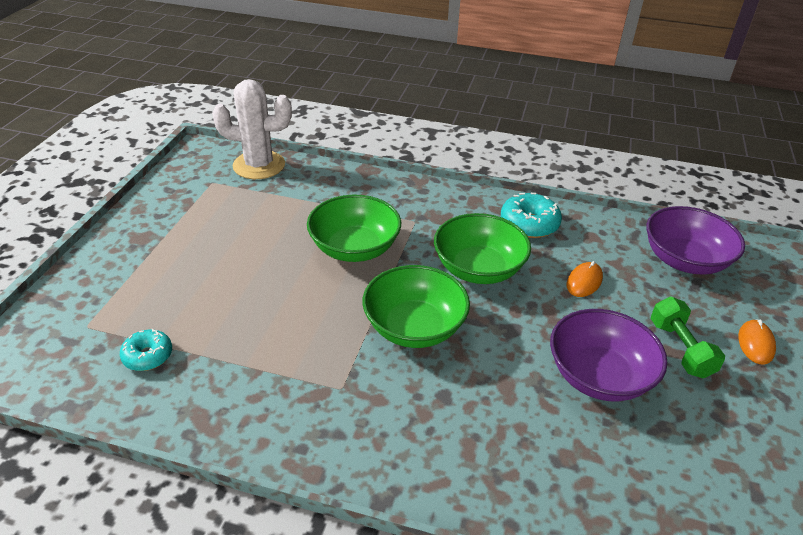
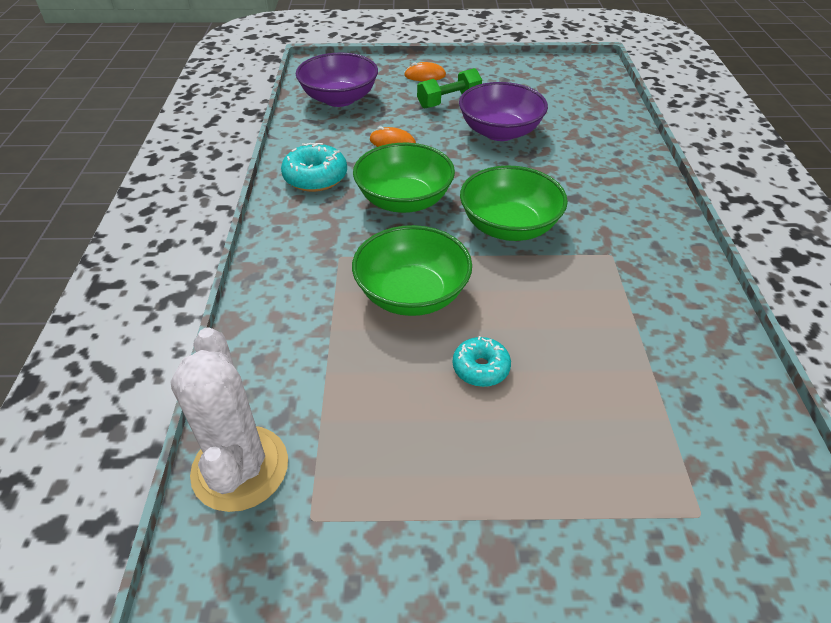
camera: 105 degrees left, 5 degrees up
(148, 356) = (689, 418): turquoise donut -> turquoise donut (480, 368)

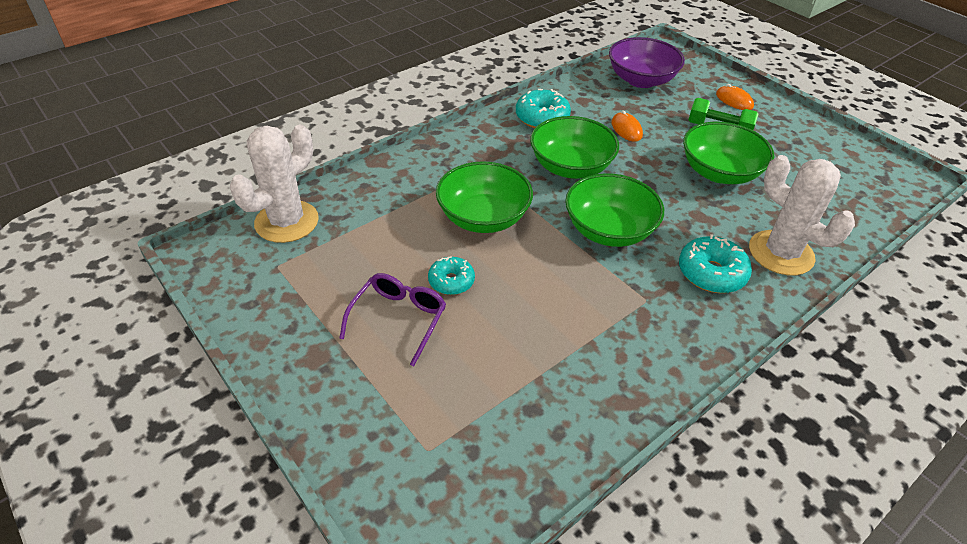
camera: 50 degrees right, 0 degrees up
(500, 132) = (719, 172): purple bowl -> green bowl
(500, 441) = (399, 319): none -> purple glasses
(609, 203) = (711, 273): none -> turquoise donut
(616, 159) = (781, 253): none -> white cactus

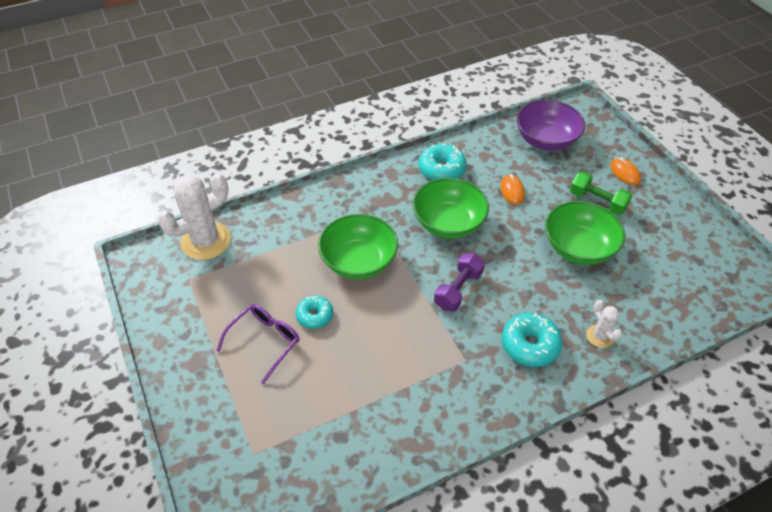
camera: 15 degrees right, 5 degrees up
(608, 230) = (458, 290): green bowl -> purple dumbbell
(781, 253) = (600, 336): white cactus -> white cactus, size x0.49

